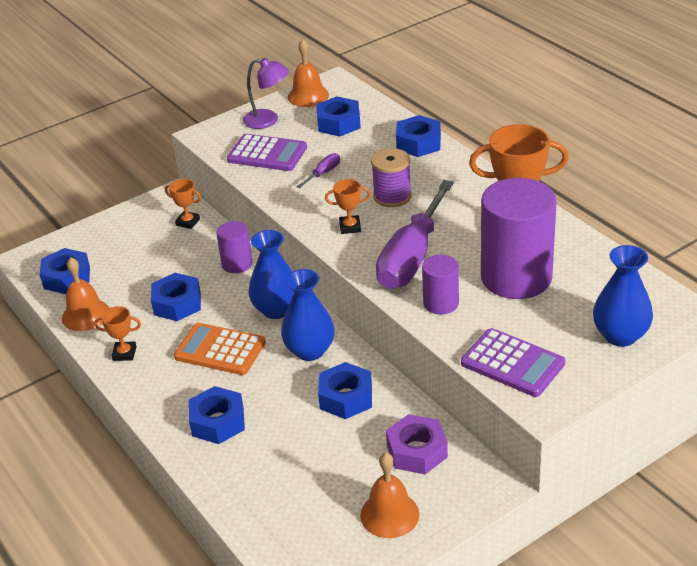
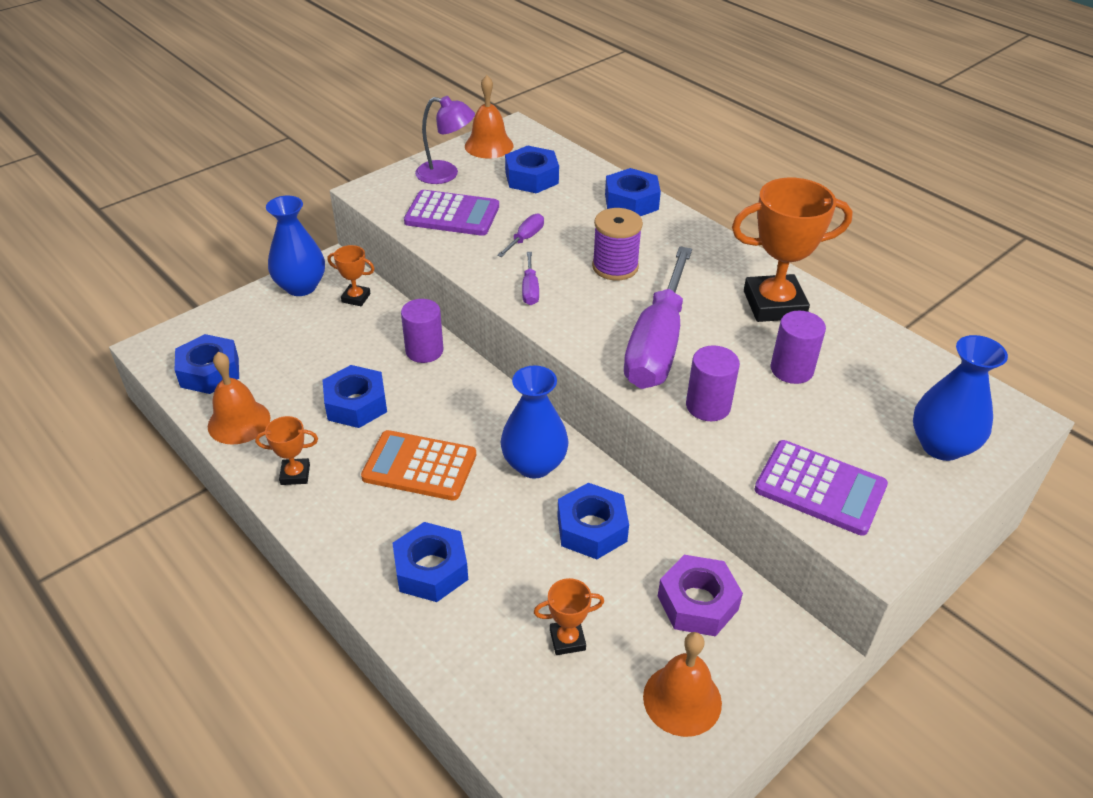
camera: 10 degrees left, 5 degrees up
(276, 309) = (483, 410): blue vase -> blue vase (301, 286)
(319, 214) = (530, 289): none -> purple screwdriver
(350, 227) = (572, 306): orange trophy -> orange trophy (567, 640)
(516, 277) = (791, 369): purple cylinder -> purple cylinder, size x0.49

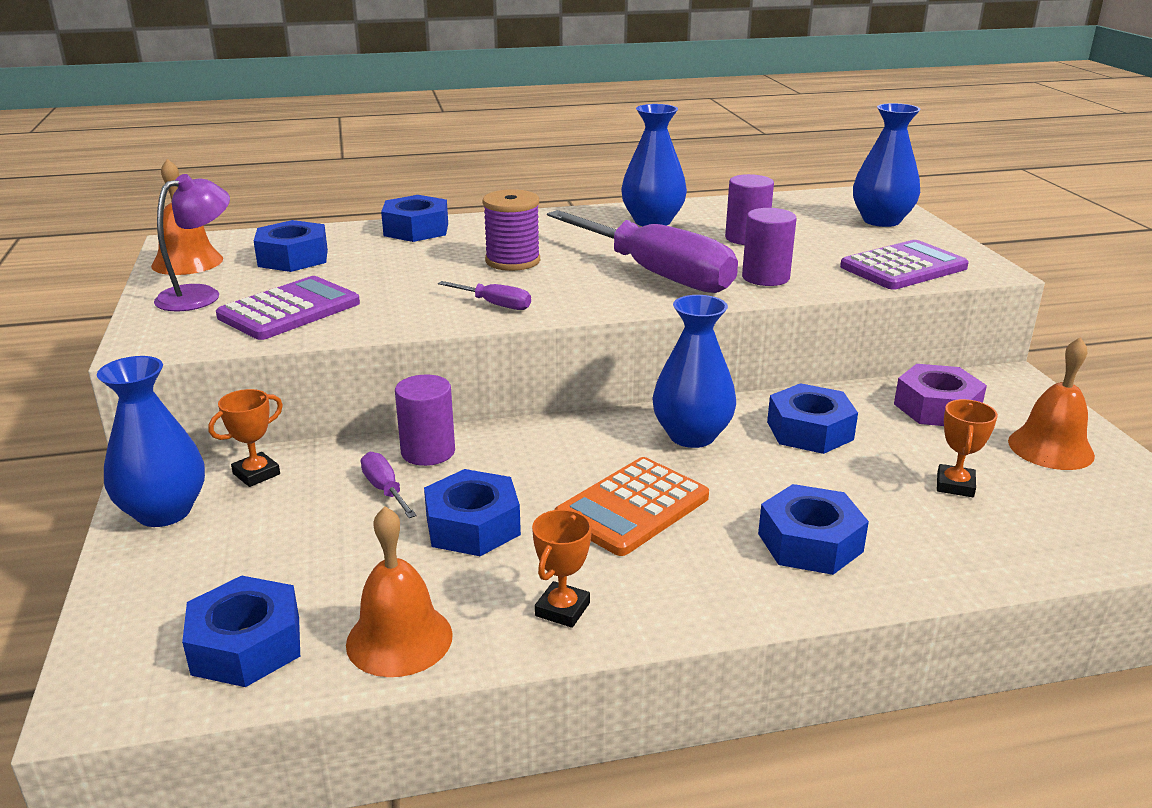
camera: 60 degrees left, 15 degrees down
(525, 238) = (400, 286): purple screwdriver -> purple screwdriver (385, 490)
(774, 304) = (652, 221): orange trophy -> blue vase

